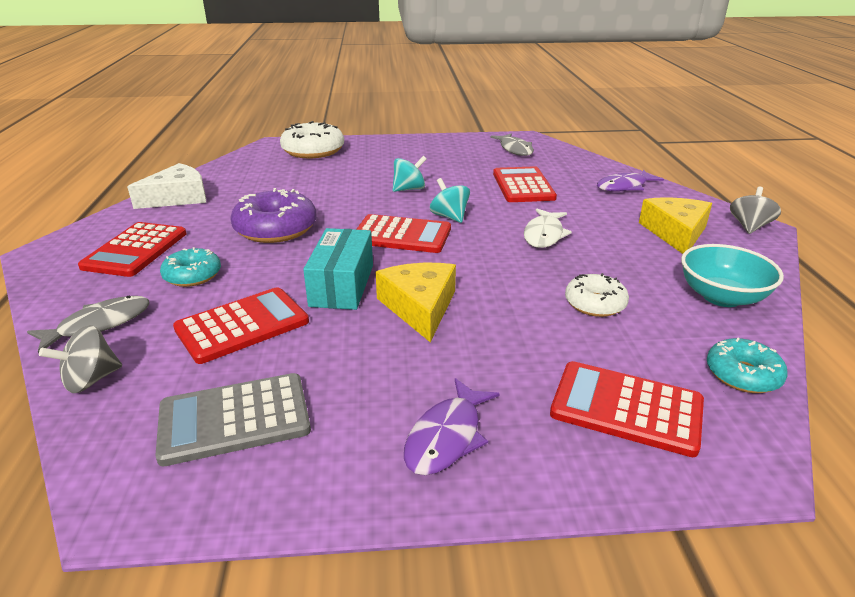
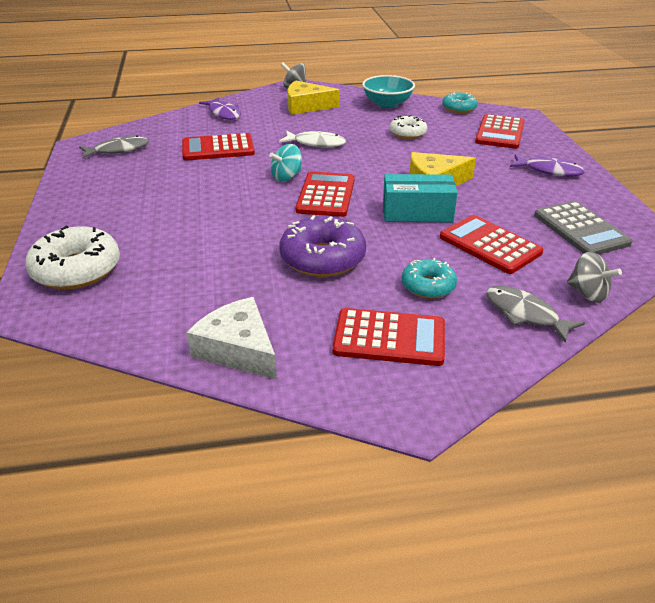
camera: 95 degrees left, 5 degrees up
(409, 189) = (222, 197): turquoise spinning top -> none

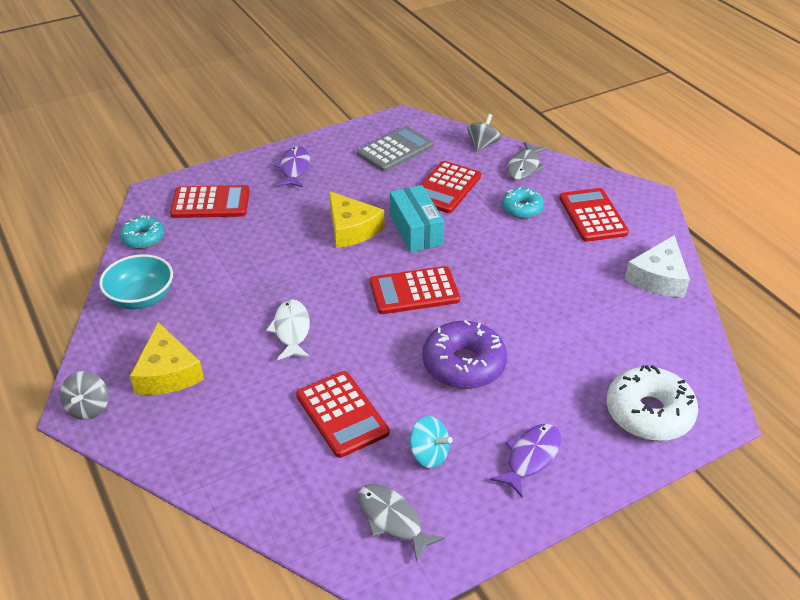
camera: 110 degrees left, 5 degrees up
(224, 113) = (221, 454): purple fish -> purple fish (530, 457)
(286, 177) = (389, 329): turquoise spinning top -> turquoise spinning top (429, 454)
(322, 258) = (522, 266): purple donut -> purple donut (464, 364)
(407, 133) = (235, 265): white donut -> none

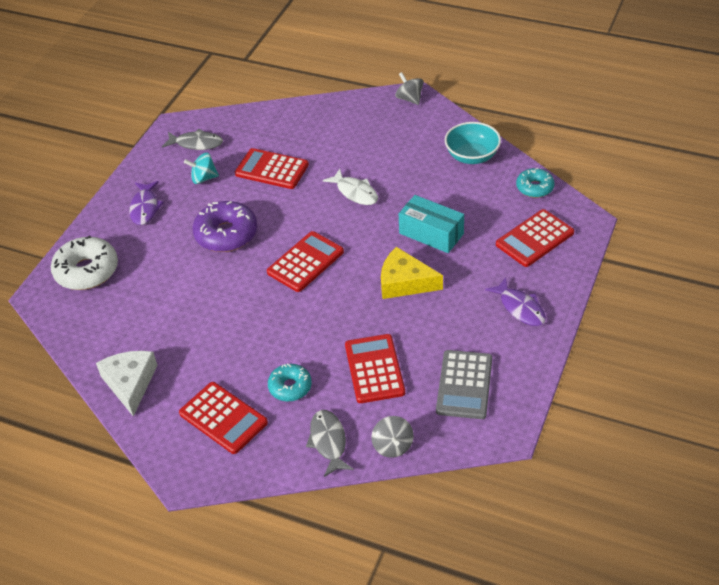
camera: 145 degrees right, 5 degrees up
(167, 373) = (394, 133): yellow cheese -> none
(416, 230) = (355, 311): turquoise box -> turquoise box (431, 233)

